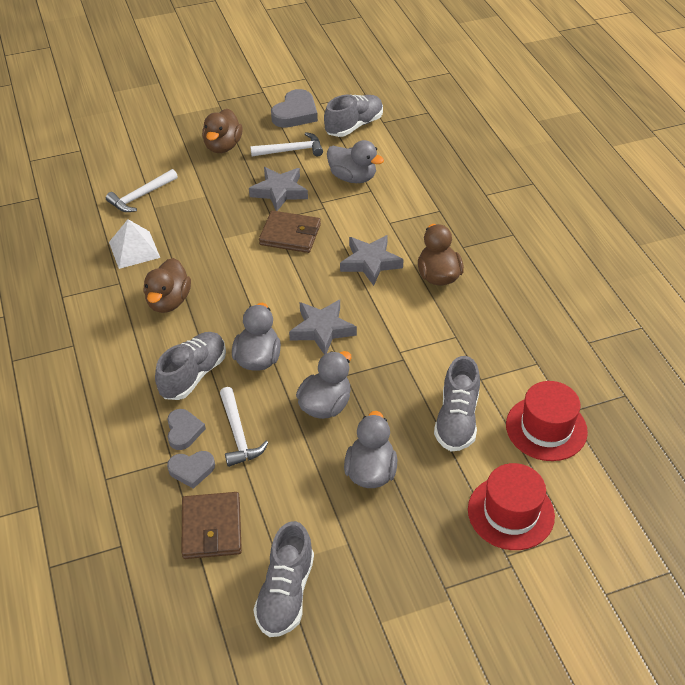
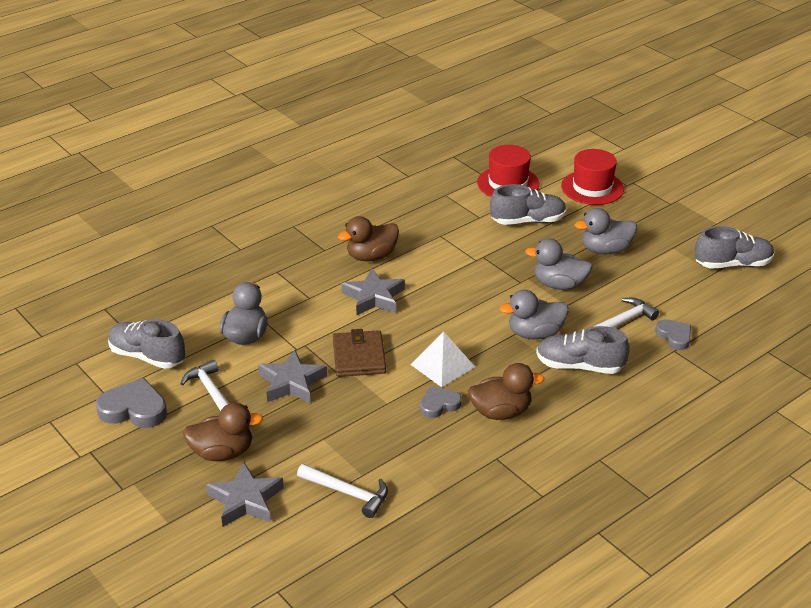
camera: 110 degrees left, 10 degrees down
(134, 249) = (441, 465): white pyramid -> white pyramid (442, 365)
(184, 431) = (642, 352): grey heart -> grey heart (439, 405)
(211, 528) = (714, 311): brown wallet -> none
(322, 330) = (477, 306): grey star -> grey star (246, 500)

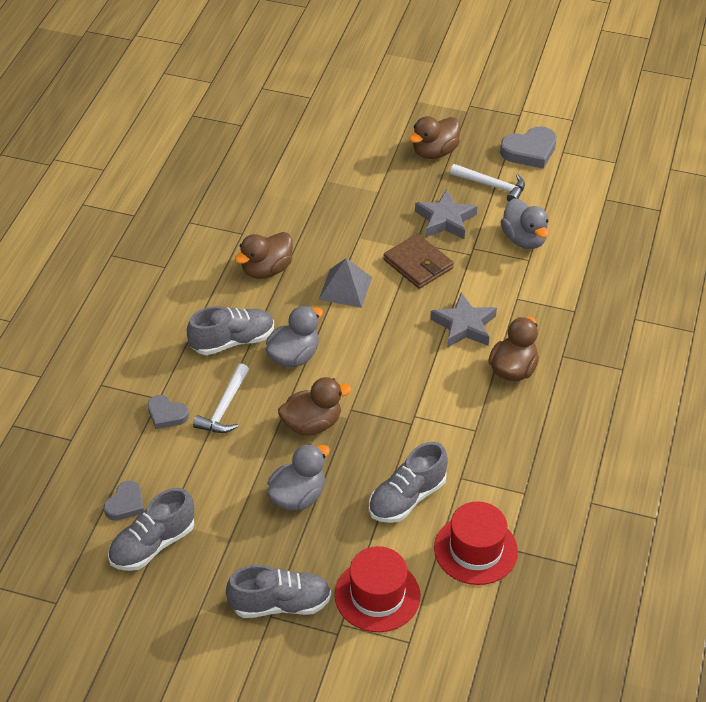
camera: 145 degrees right, 10 degrees up
(147, 356) = (573, 189): grey shoe -> grey shoe (280, 604)
(246, 500) = (384, 132): grey star -> none
(348, 493) = (324, 165): white hammer -> none
(439, 405) = (318, 254): grey heart -> grey heart (125, 504)
(442, 365) = (345, 288): white pyramid -> grey pyramid
(559, 285) = (312, 424): grey duck -> brown duck

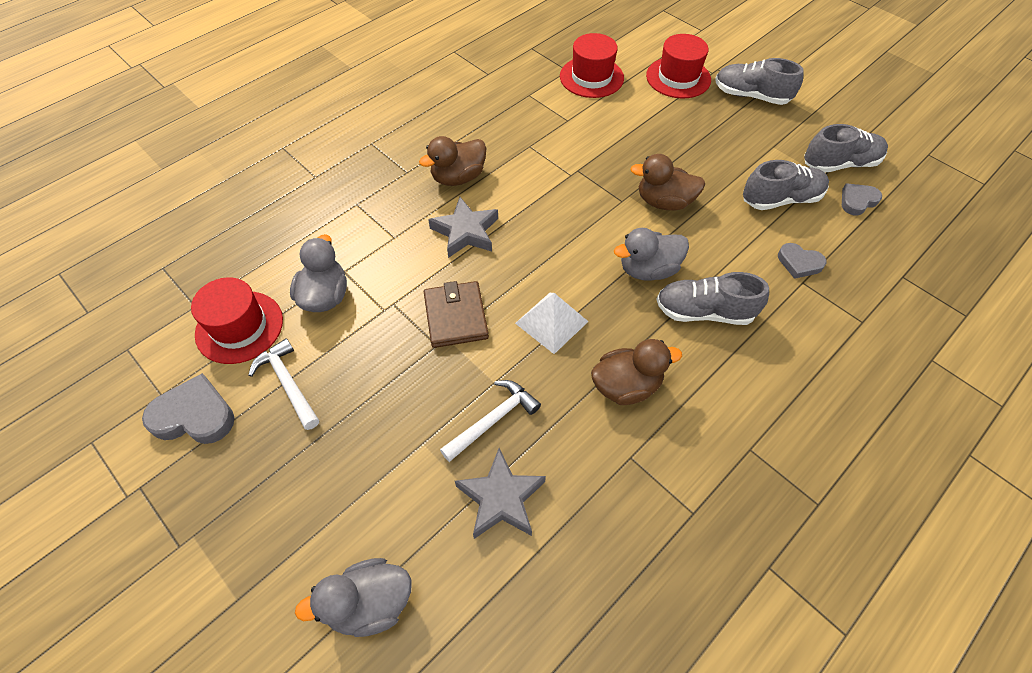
camera: 150 degrees left, 10 degrees up
(166, 414) = (799, 263): grey heart -> grey heart turned 150 degrees clockwise
(224, 407) = (739, 247): white hammer -> white hammer (493, 420)
(297, 496) = (705, 154): grey duck -> grey duck (370, 603)
(345, 288) = (551, 322): grey pyramid -> white pyramid
(407, 498) = (618, 122): grey shoe -> grey shoe (781, 199)
(434, 152) = (303, 476): brown duck -> none
(445, 220) = (381, 360): grey star -> grey star (501, 498)
(560, 200) = (239, 327): none -> red hat

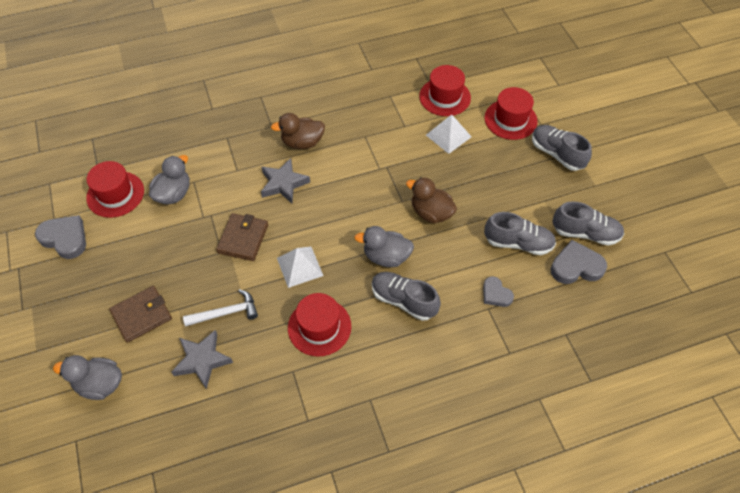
camera: 25 degrees right, 0 degrees up
(288, 383) = (124, 240): white hammer -> none
(375, 474) = (142, 315): none -> brown wallet
(624, 115) = (448, 136): none -> white pyramid
(626, 386) = (319, 327): brown duck -> red hat
(857, 201) = (576, 266): grey heart -> grey heart, size x1.60

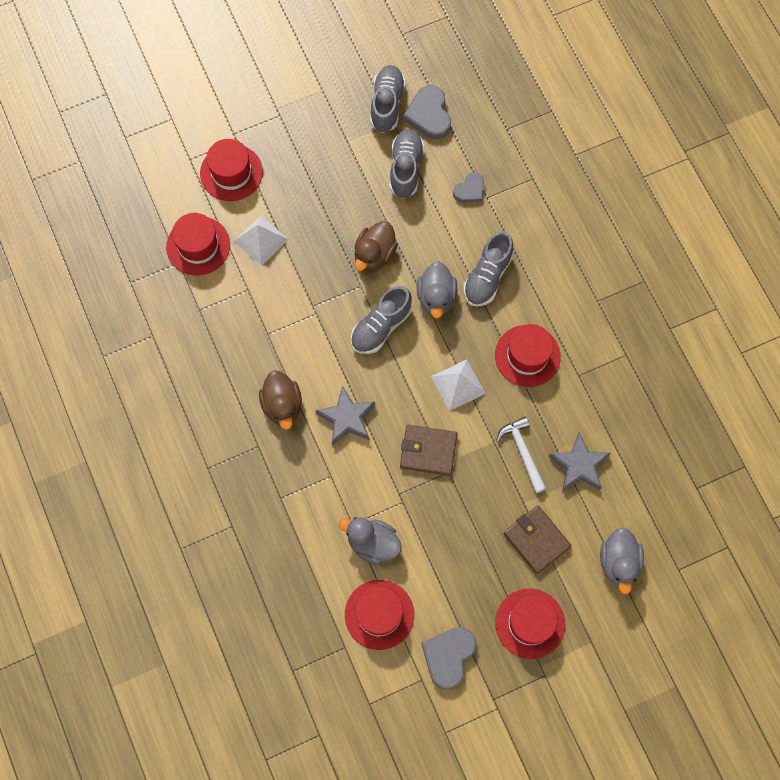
camera: 95 degrees left, 15 degrees up
(70, 302) = (530, 623): none -> red hat
(557, 154) = (281, 126): grey shoe -> grey shoe (381, 327)

